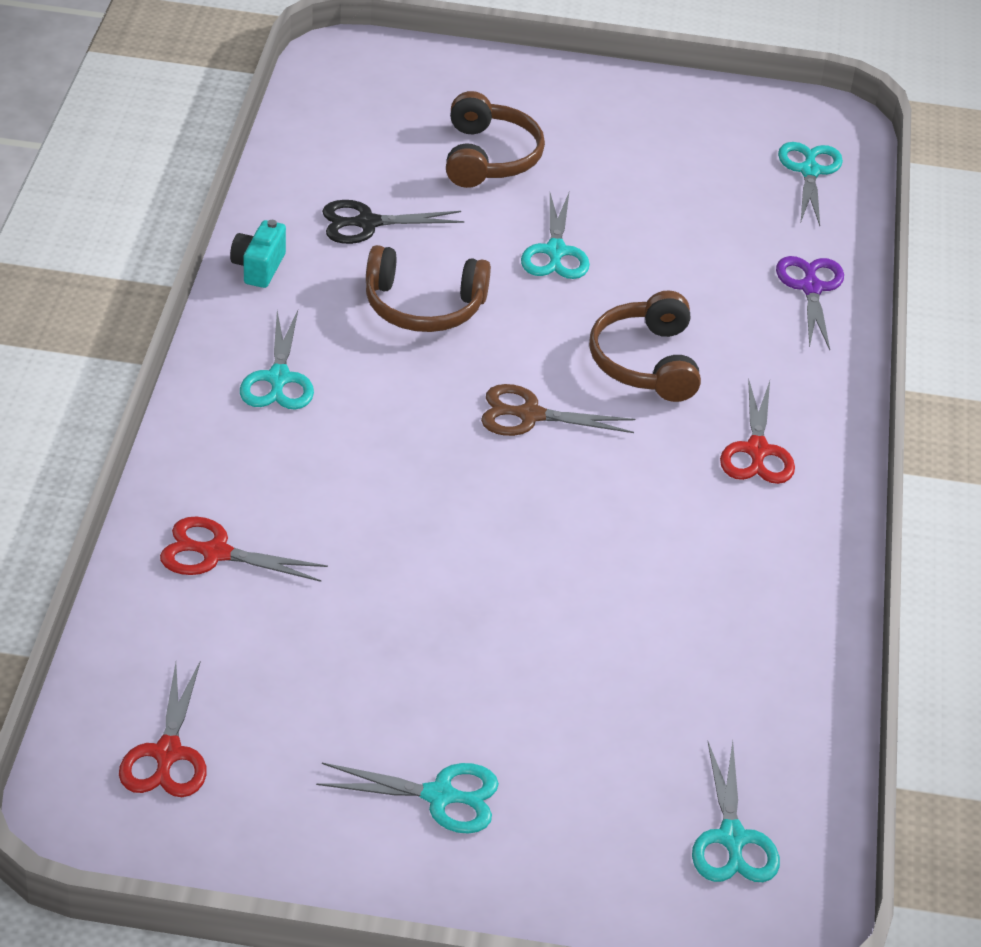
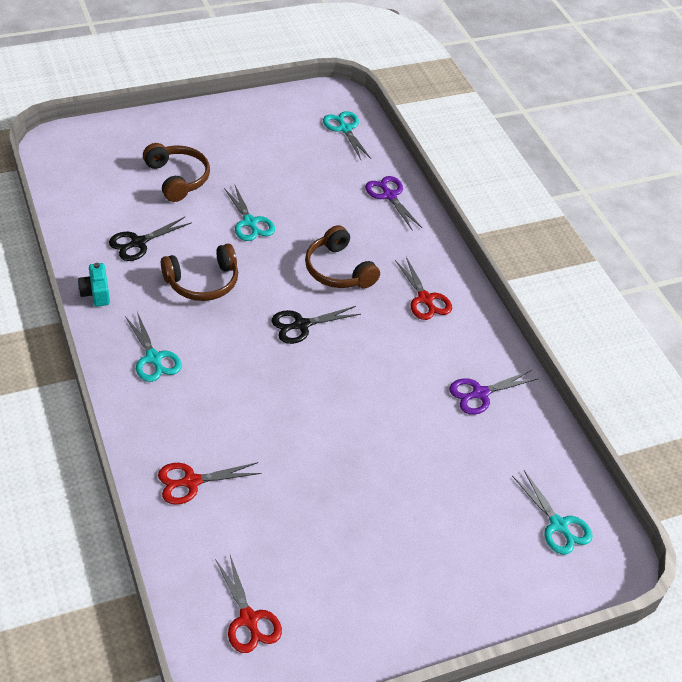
camera: 30 degrees left, 5 degrees up
(440, 796) = (406, 572): turquoise scissors -> none
(529, 415) = (301, 325): brown scissors -> black scissors
(745, 612) = (480, 394): none -> purple scissors

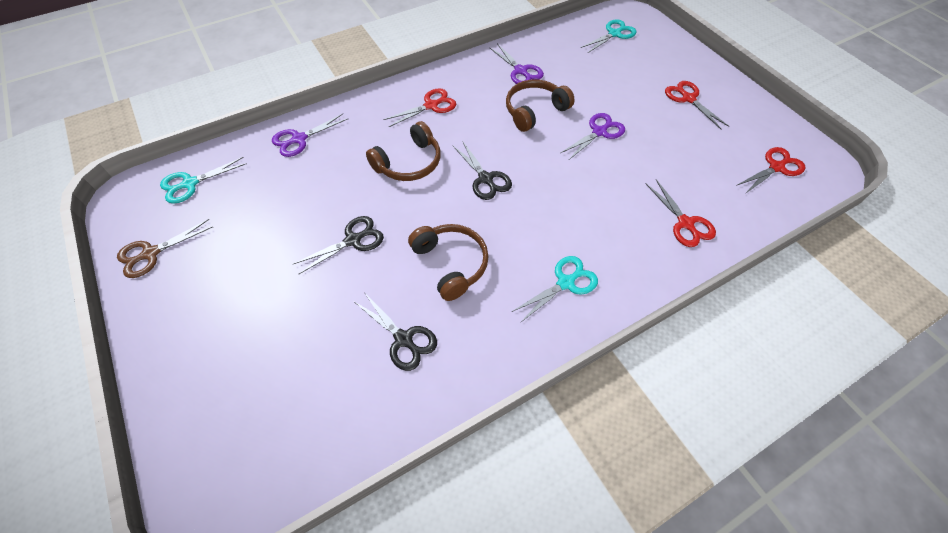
camera: 95 degrees left, 10 degrees up
(96, 293) = (494, 361): turquoise camera -> none
(177, 178) = (283, 325): brown headphones -> brown headphones (534, 111)
(250, 222) = (353, 240): turquoise scissors -> black scissors
(272, 111) = (151, 254): none -> brown scissors
(352, 445) = (599, 132): none -> purple scissors
(399, 568) = (688, 98): none -> red scissors

